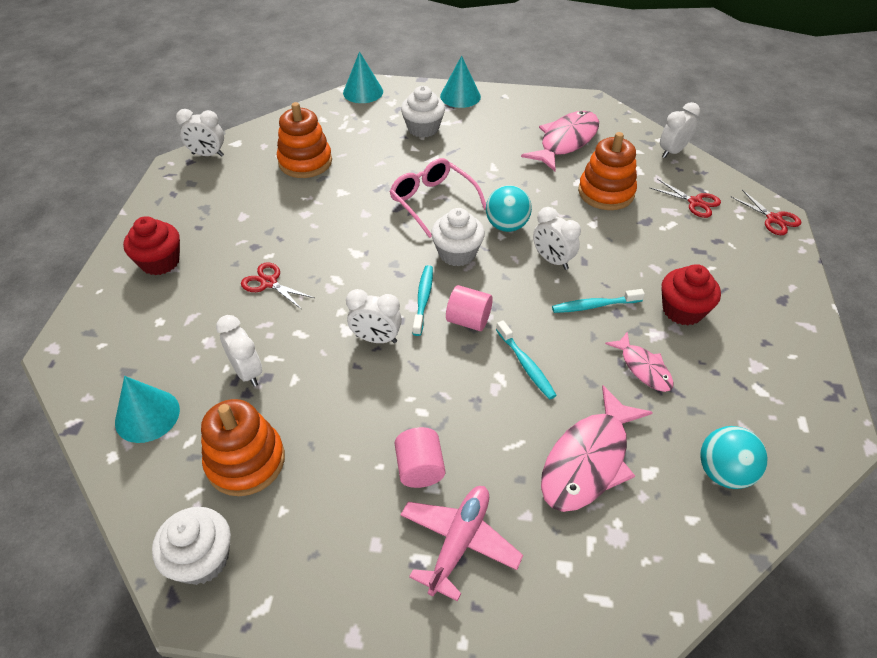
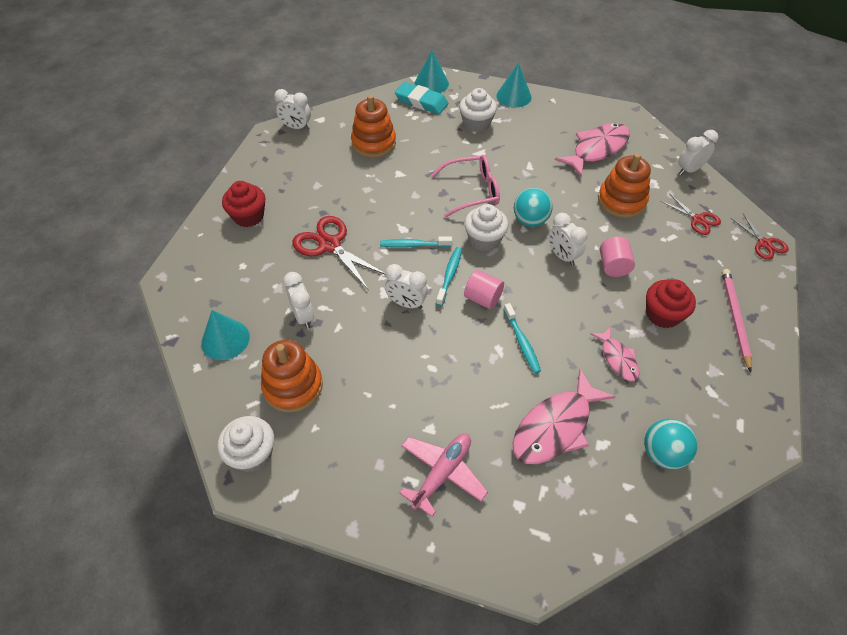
camera: 10 degrees right, 5 degrees up
(269, 283) = (330, 245): red scissors -> red scissors, size x1.70
(354, 112) = (421, 102): none -> turquoise eraser
(420, 468) = (422, 412): pink cylinder -> pink cylinder (613, 266)
(432, 201) = (472, 191): pink glasses -> pink glasses turned 105 degrees clockwise
(594, 305) = (588, 300): turquoise toothbrush -> turquoise toothbrush (413, 245)
(763, 303) = (734, 318): none -> pink pencil

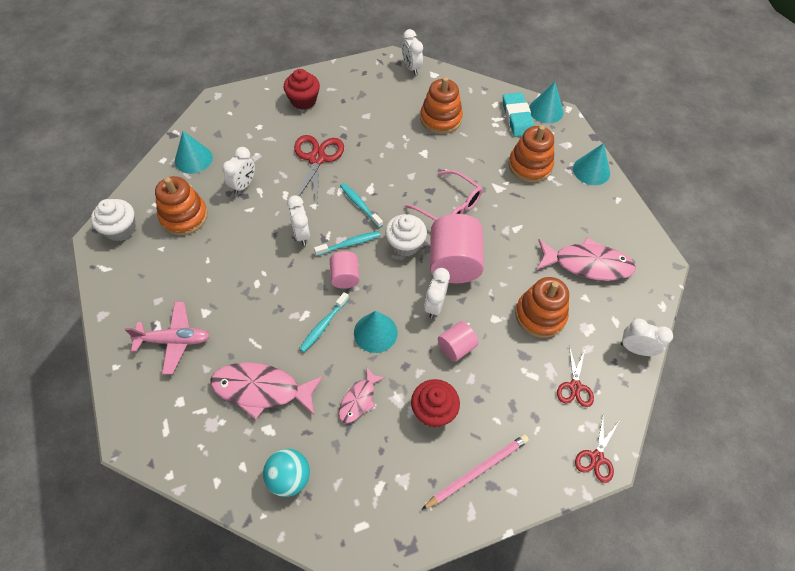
camera: 50 degrees right, 5 degrees up
(476, 123) = (530, 166): white cupcake -> orange stacking toy
(530, 220) = (454, 263): turquoise ball -> pink cylinder
(558, 309) = (375, 332): none -> turquoise cone

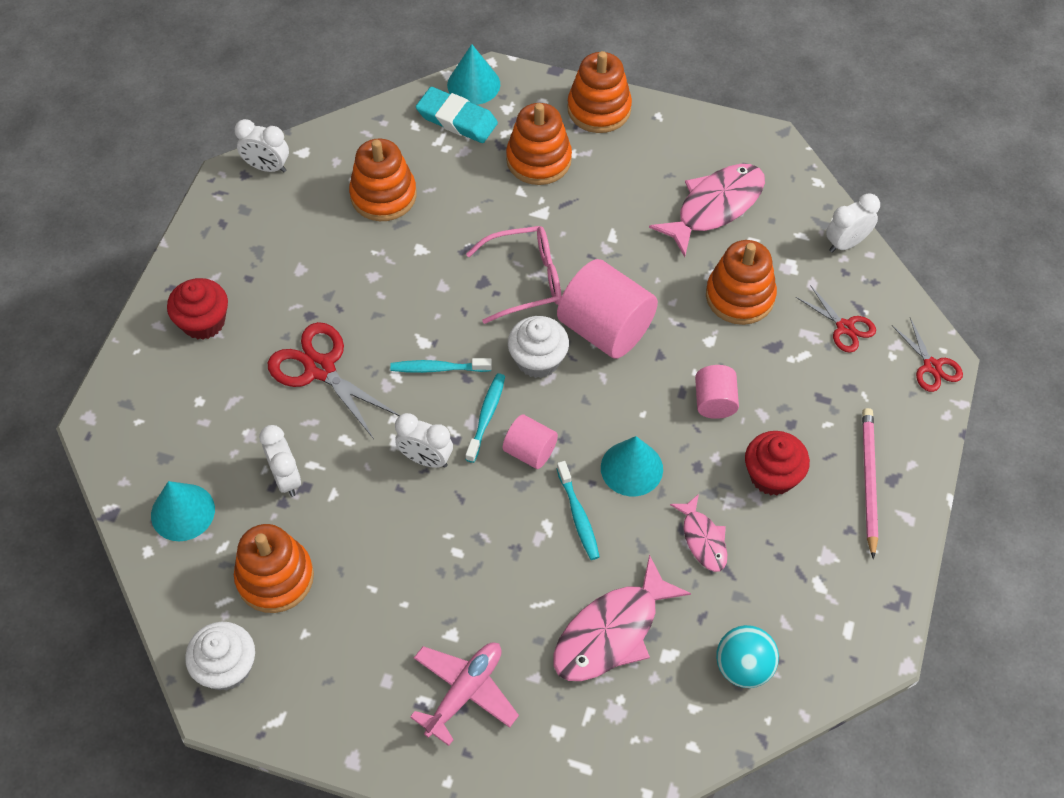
camera: 50 degrees left, 0 degrees up
(435, 305) = (645, 386): white clock -> none
(591, 170) = (599, 109): turquoise cone -> orange stacking toy

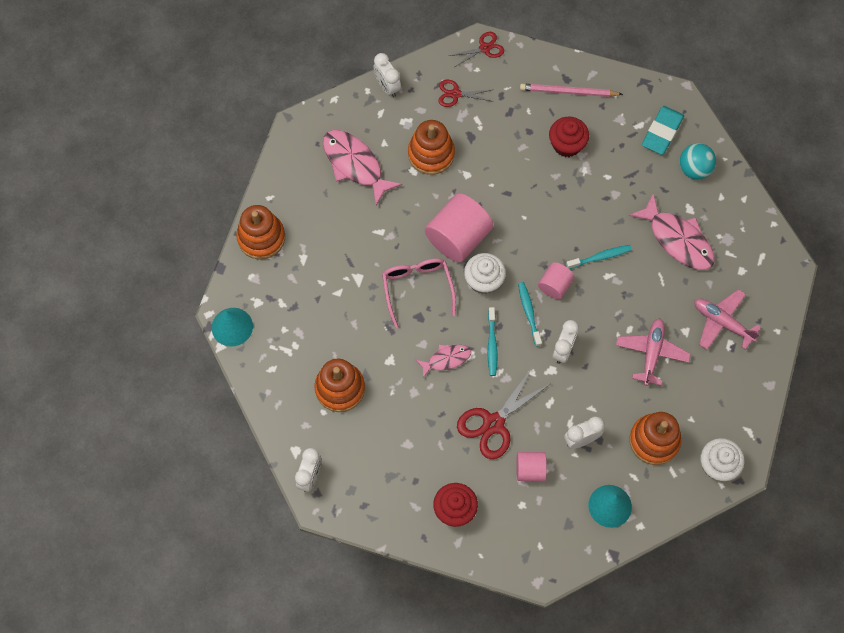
camera: 90 degrees left, 10 degrees up
(416, 581) = (651, 353): none -> pink plane
(457, 119) = (267, 338): turquoise eraser -> turquoise eraser (662, 132)
(486, 416) = (529, 313): turquoise toothbrush -> turquoise toothbrush turned 60 degrees clockwise
(539, 160) = (309, 280): orange stacking toy -> none
(631, 468) = (565, 225): turquoise cone -> none
(703, 539) = (612, 186): pink fish -> pink fish (446, 359)
(714, 402) = (514, 174): pink cylinder -> pink cylinder (530, 470)
(844, 327) = (455, 94): red scissors -> red scissors turned 135 degrees counterclockwise

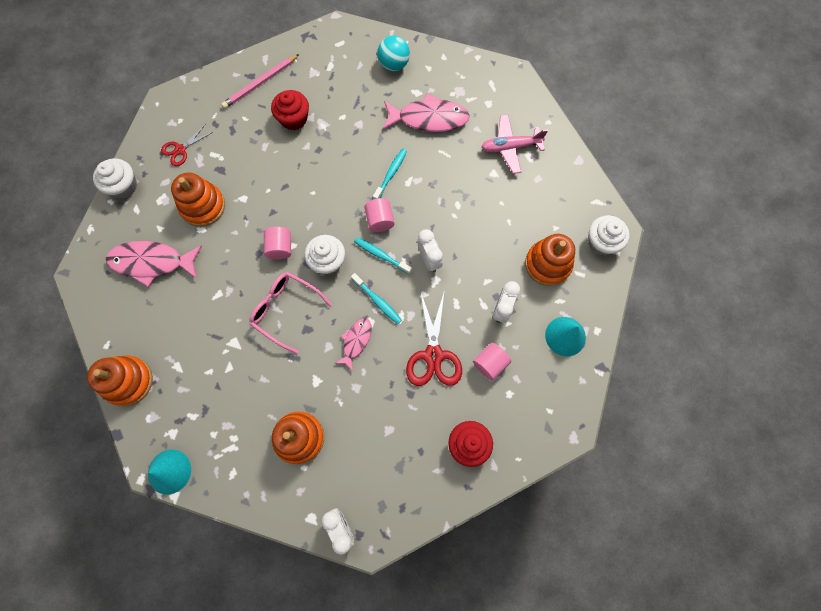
camera: 45 degrees left, 5 degrees up
(387, 87) = (123, 186): white clock -> white cupcake
(458, 238) = (280, 248): pink cylinder -> pink cylinder, size x0.54
(484, 48) = (171, 101): red scissors -> none
(651, 353) = (487, 208): pink plane -> none
(662, 132) = (349, 58): turquoise eraser -> none

